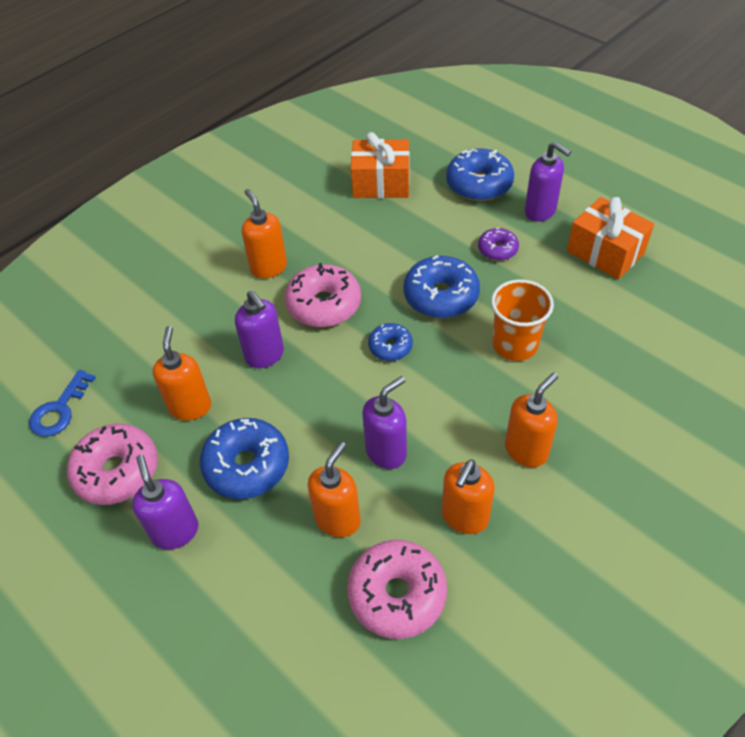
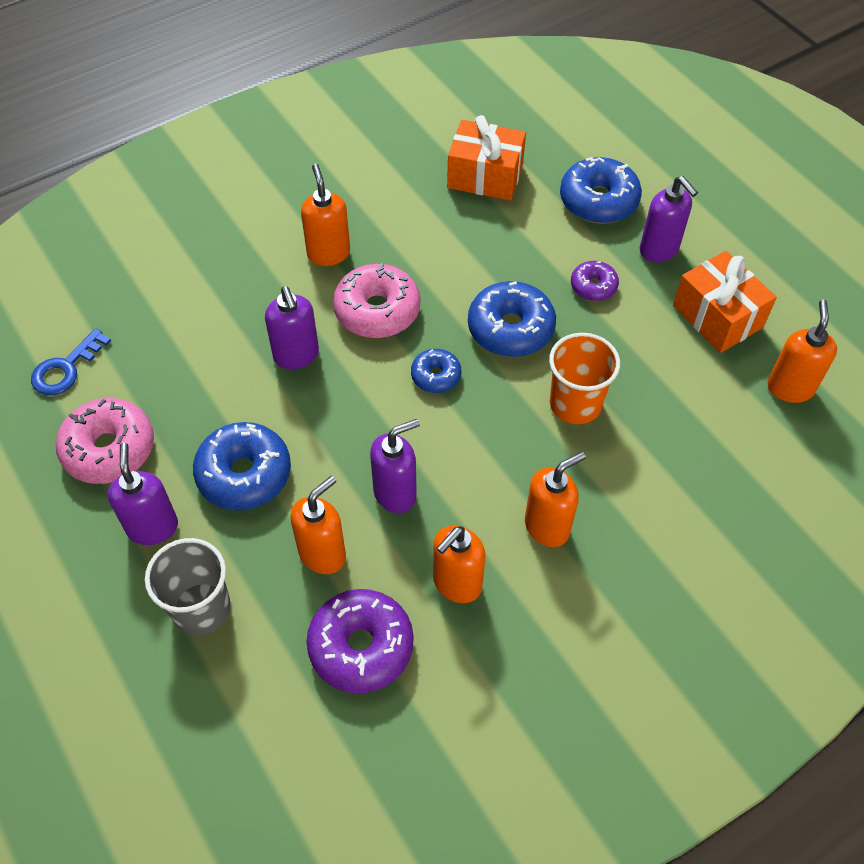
camera: 10 degrees right, 5 degrees up
(190, 407) = (202, 396): orange soap dispenser -> orange soap dispenser (790, 388)
(240, 595) = (201, 608): none -> grey cup
(397, 594) = (361, 646): pink donut -> purple donut

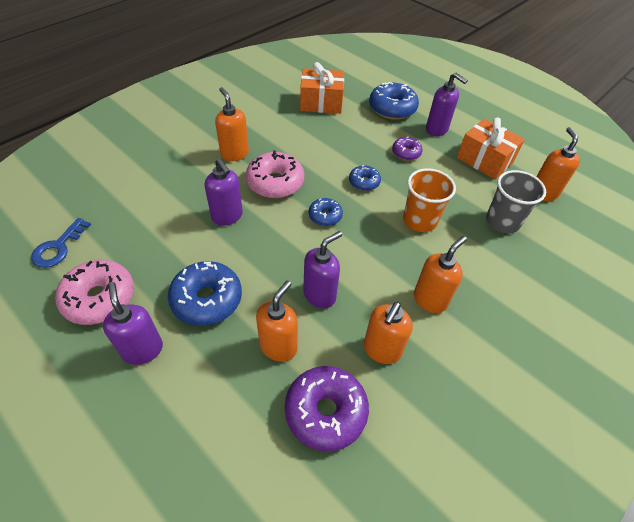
camera: 15 degrees left, 5 degrees down
(201, 608) = (193, 406): grey cup -> grey cup (502, 221)
(510, 329) = (364, 182): blue donut -> blue donut, size x0.56

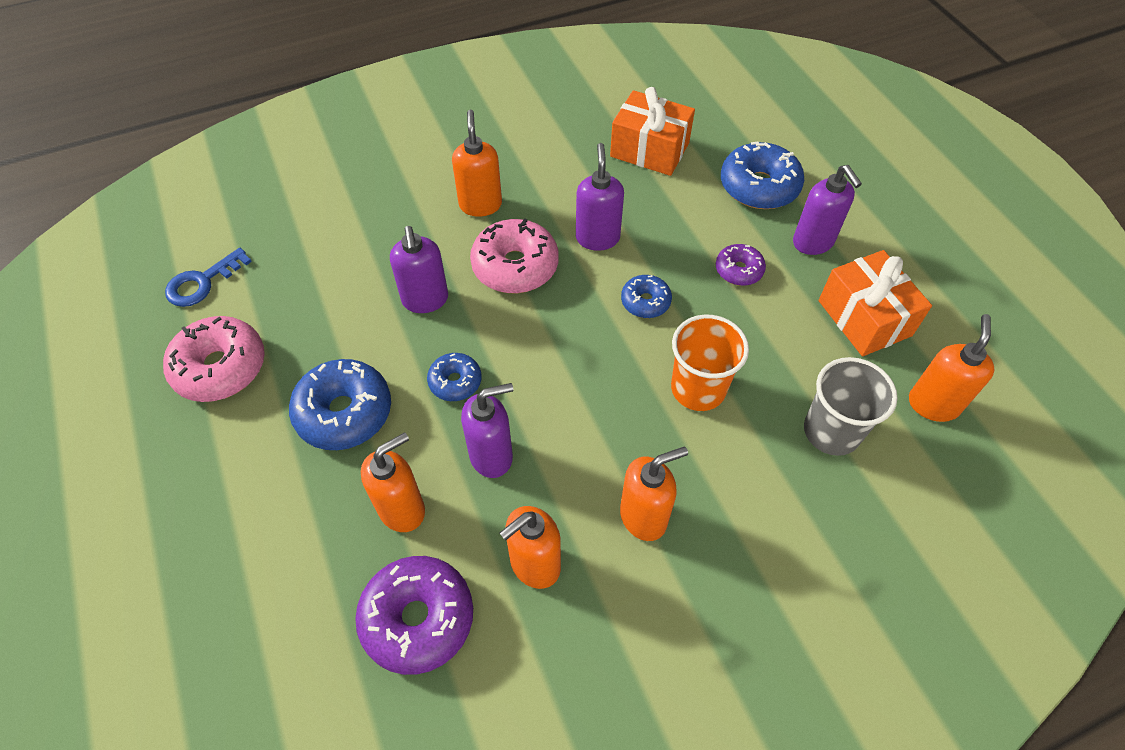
camera: 25 degrees right, 5 degrees up
(143, 350) = (240, 453): purple soap dispenser -> purple soap dispenser (597, 238)
(325, 216) = (559, 339): blue donut -> blue donut (455, 382)

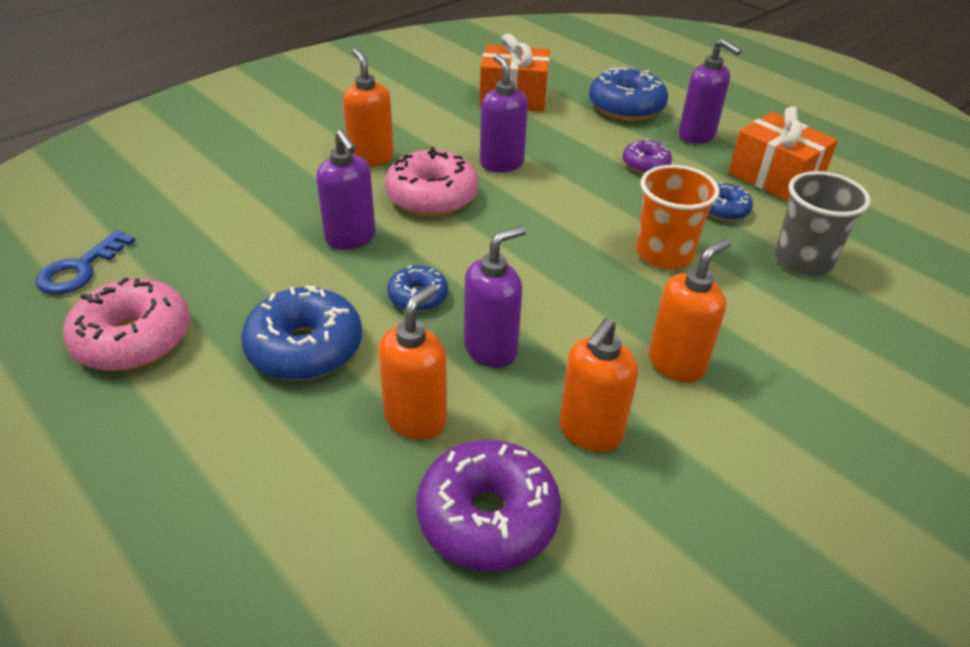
camera: 20 degrees left, 15 degrees down
(645, 302) = (575, 200): blue donut -> blue donut (723, 210)
(933, 404) = (872, 224): orange soap dispenser -> none

